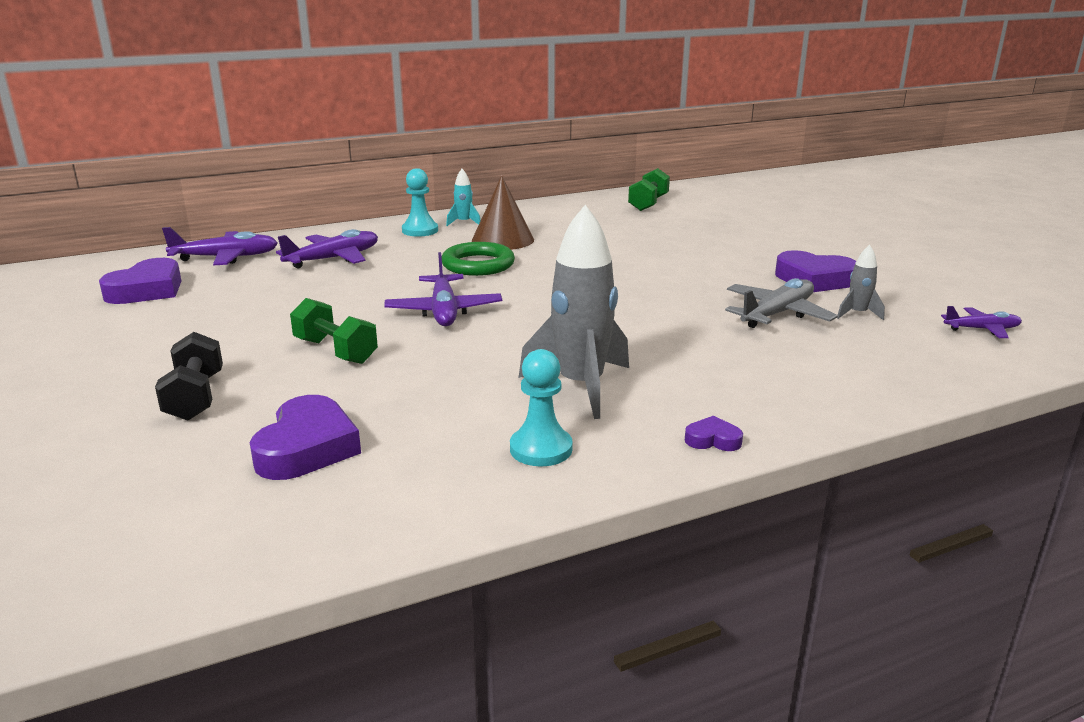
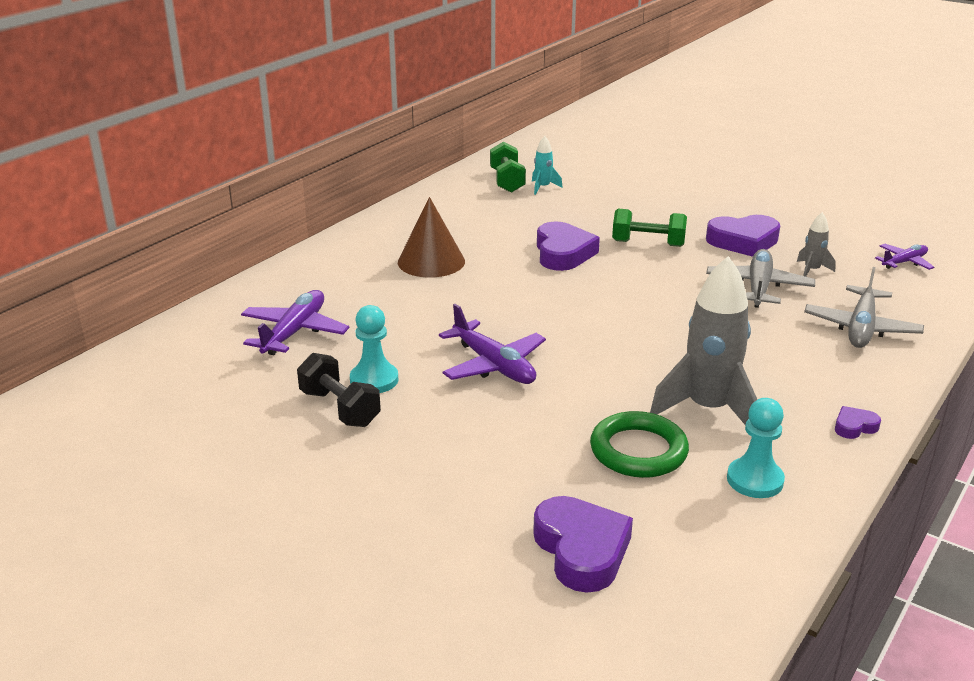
camera: 30 degrees left, 5 degrees up
(147, 290) = (146, 433): purple heart -> purple heart (563, 253)
(195, 397) = (406, 539): black dumbbell -> black dumbbell (340, 408)
(226, 258) = (170, 363): purple plane -> none
(336, 351) = (460, 443): green dumbbell -> green dumbbell (648, 243)
(420, 230) = (332, 270): turquoise pawn -> turquoise pawn (374, 380)
(464, 223) = (363, 248): turquoise rocket -> turquoise rocket (543, 187)
(478, 264) = (450, 300): green ring -> green ring (638, 451)
(845, 368) = (861, 328): none -> grey plane

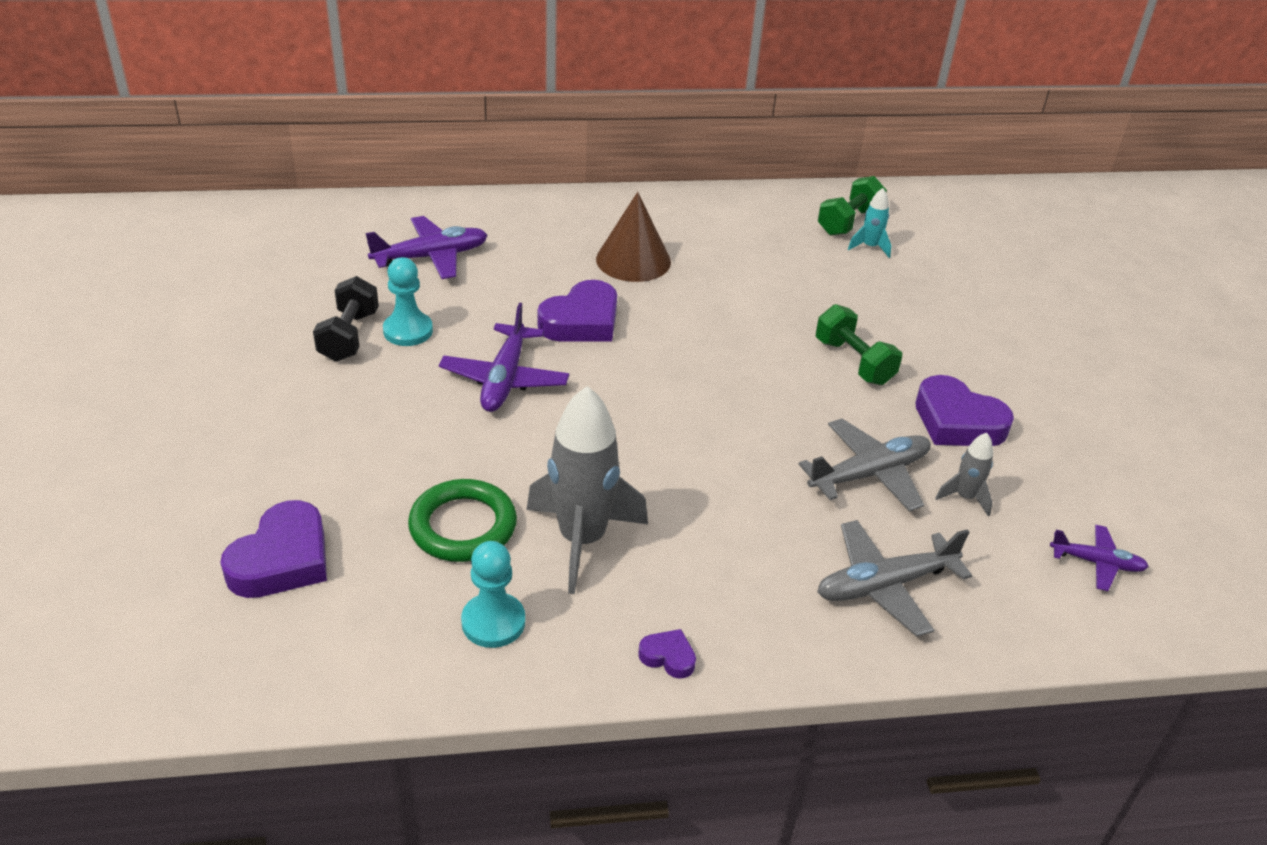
camera: 45 degrees right, 10 degrees up
(563, 253) = (755, 321): purple heart -> purple heart (582, 321)

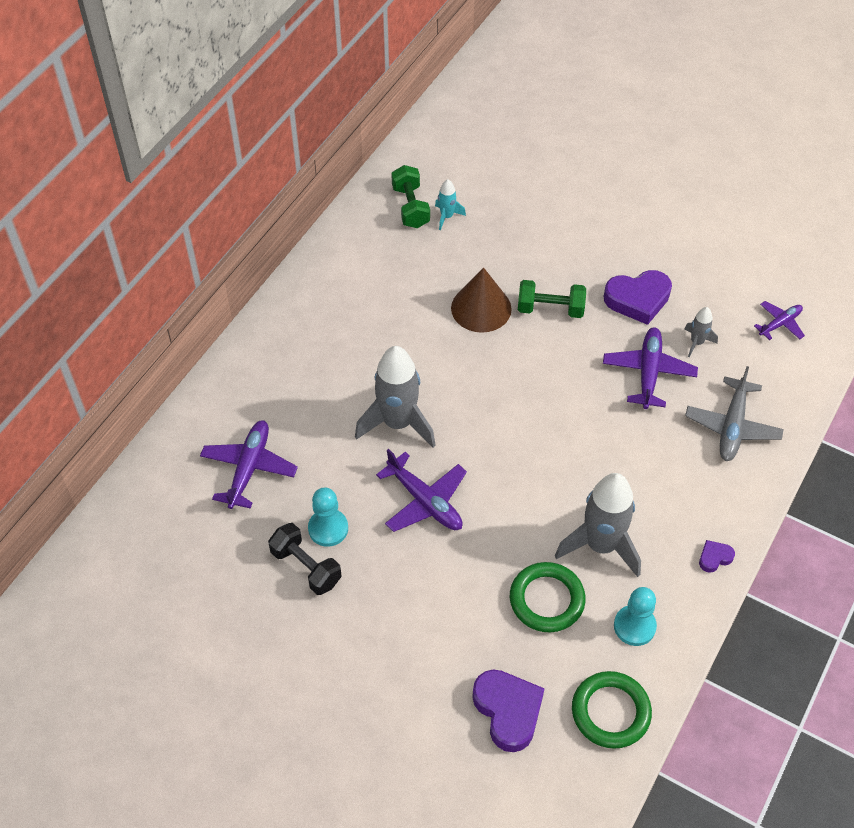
camera: 50 degrees left, 15 degrees up
(348, 654) = (610, 712): none -> green ring
(582, 321) = (398, 423): purple heart -> grey rocket
(633, 260) = (353, 352): brown cone -> brown cone (481, 308)
(869, 474) = (648, 372): grey plane -> purple plane

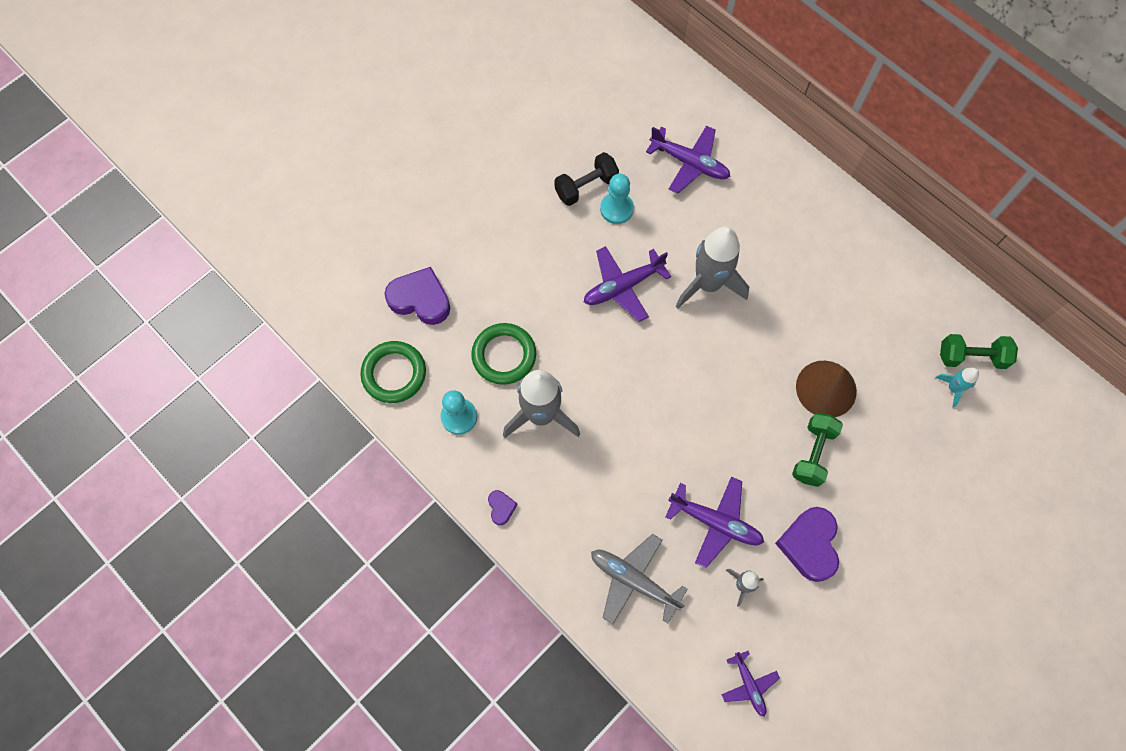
camera: 105 degrees right, 15 degrees up
(508, 711) = (420, 299): purple heart -> purple heart turned 150 degrees counterclockwise

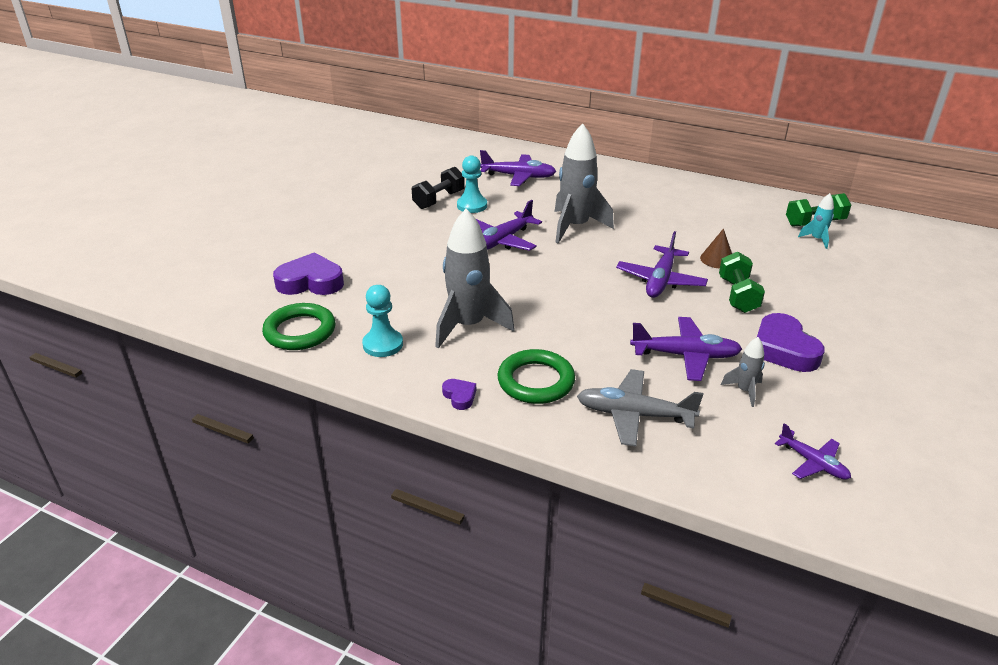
camera: 20 degrees left, 35 degrees down
(504, 355) = (411, 298): green ring -> green ring (536, 381)
(750, 405) = (660, 281): none -> purple plane
(826, 388) = (717, 259): brown cone -> brown cone, size x0.59

